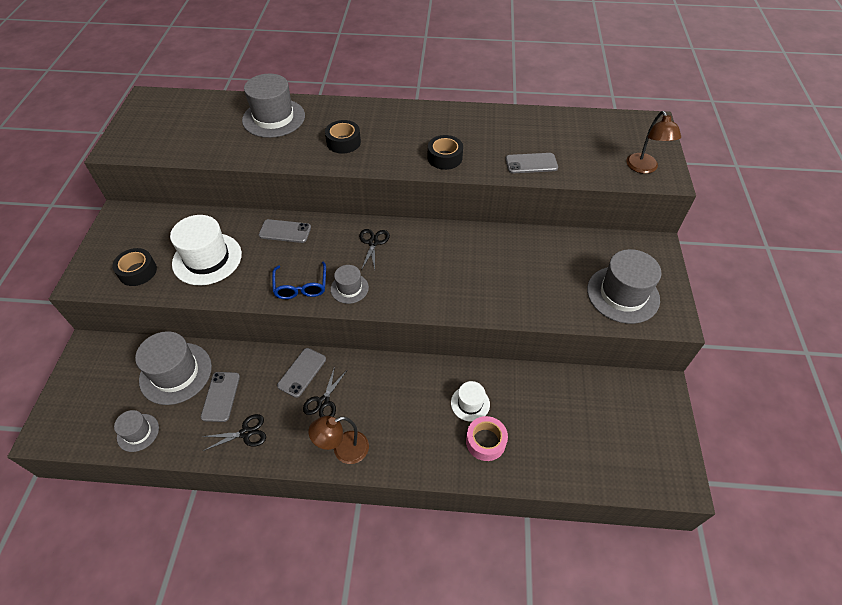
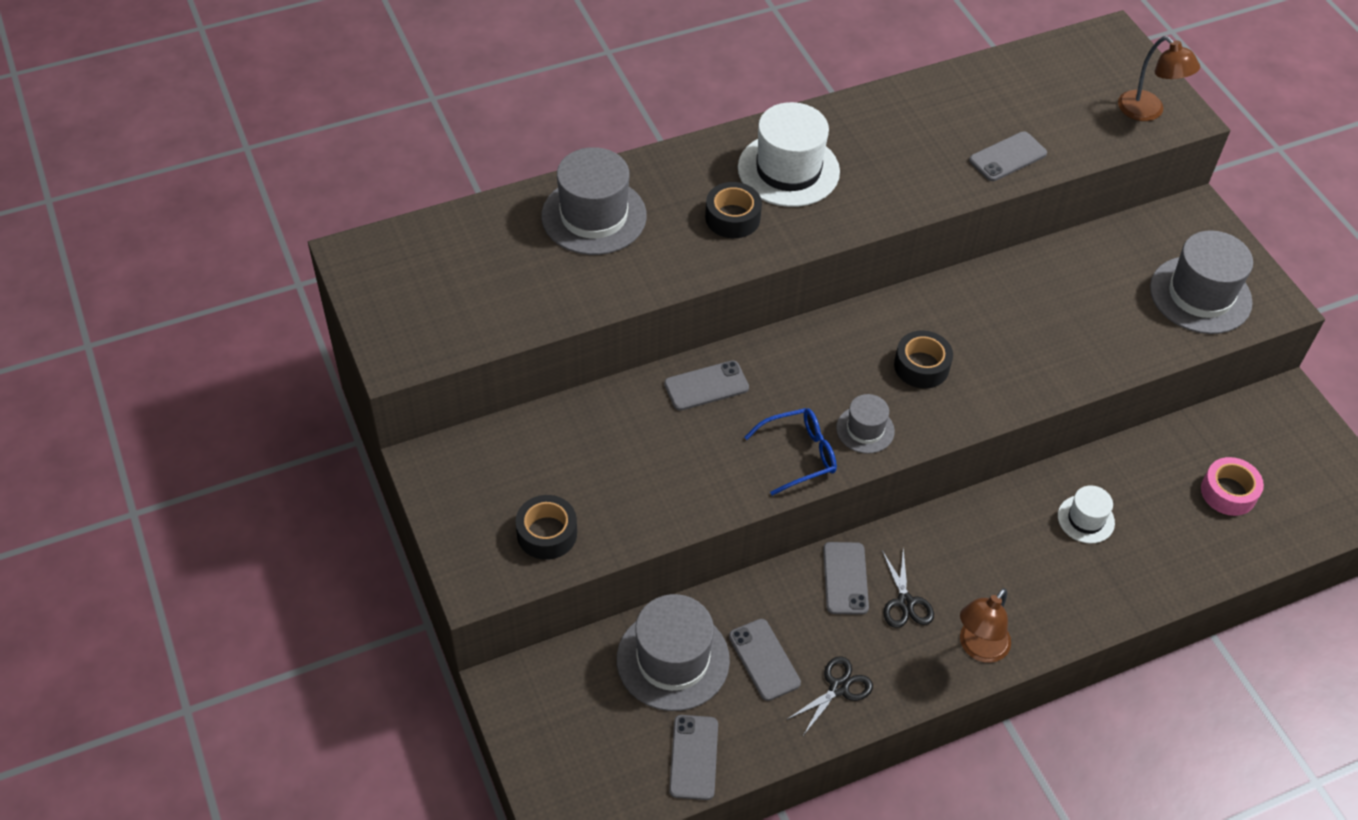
camera: 30 degrees left, 0 degrees up
(138, 432) = (694, 757): grey hat -> grey phone
(207, 259) = (631, 472): white hat -> white hat (788, 170)
(301, 286) = (799, 455): blue glasses -> blue glasses turned 75 degrees counterclockwise
(373, 243) = (843, 352): black scissors -> none
(444, 158) = (890, 190): black tape -> black tape (921, 366)
(485, 441) = (1136, 556): pink tape -> pink tape (1228, 492)

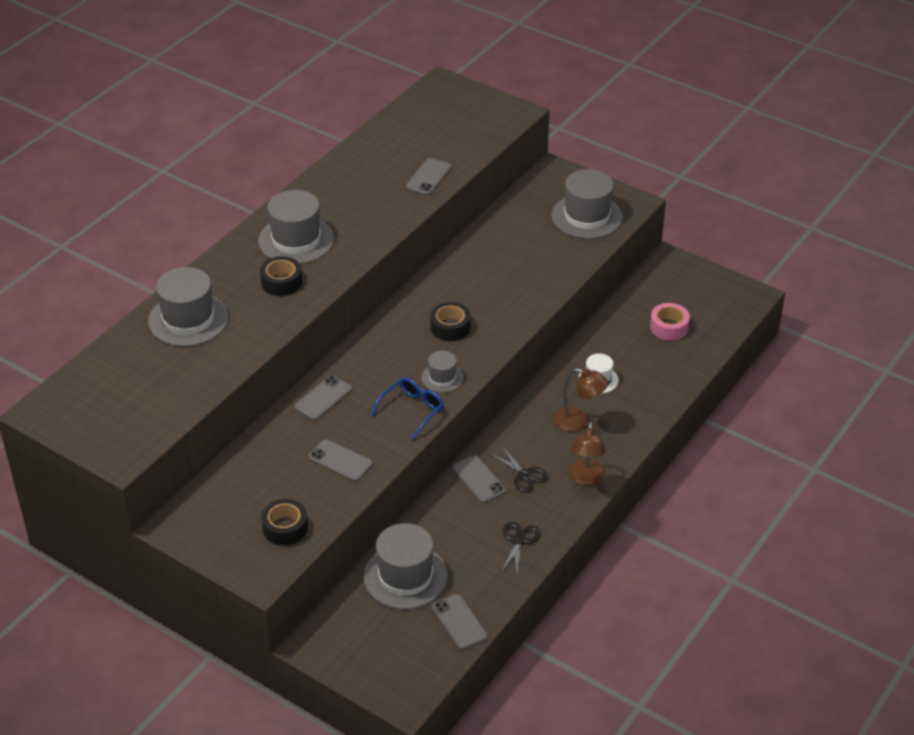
camera: 30 degrees left, 10 degrees down
(764, 659) = (462, 548): grey phone -> grey phone (340, 461)
(788, 170) = (296, 240): white hat -> grey hat
(1148, 112) = (494, 118): brown lamp -> brown lamp (578, 421)

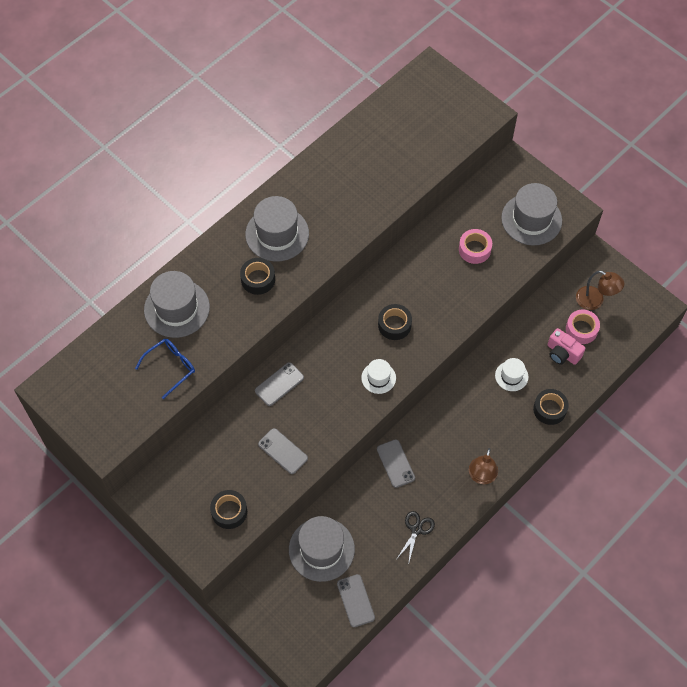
camera: 10 degrees right, 20 degrees up
(412, 410) = (348, 408): blue glasses -> blue glasses (170, 367)
(428, 177) = (399, 178): grey phone -> none
(442, 378) = (378, 378): grey hat -> white hat
(524, 475) = (433, 465): black scissors -> none
(528, 250) = (474, 249): none -> pink tape
(578, 421) = (487, 417): brown lamp -> brown lamp (595, 301)
(651, 404) = (549, 409): none -> black tape
(652, 351) = (562, 353): none -> pink camera

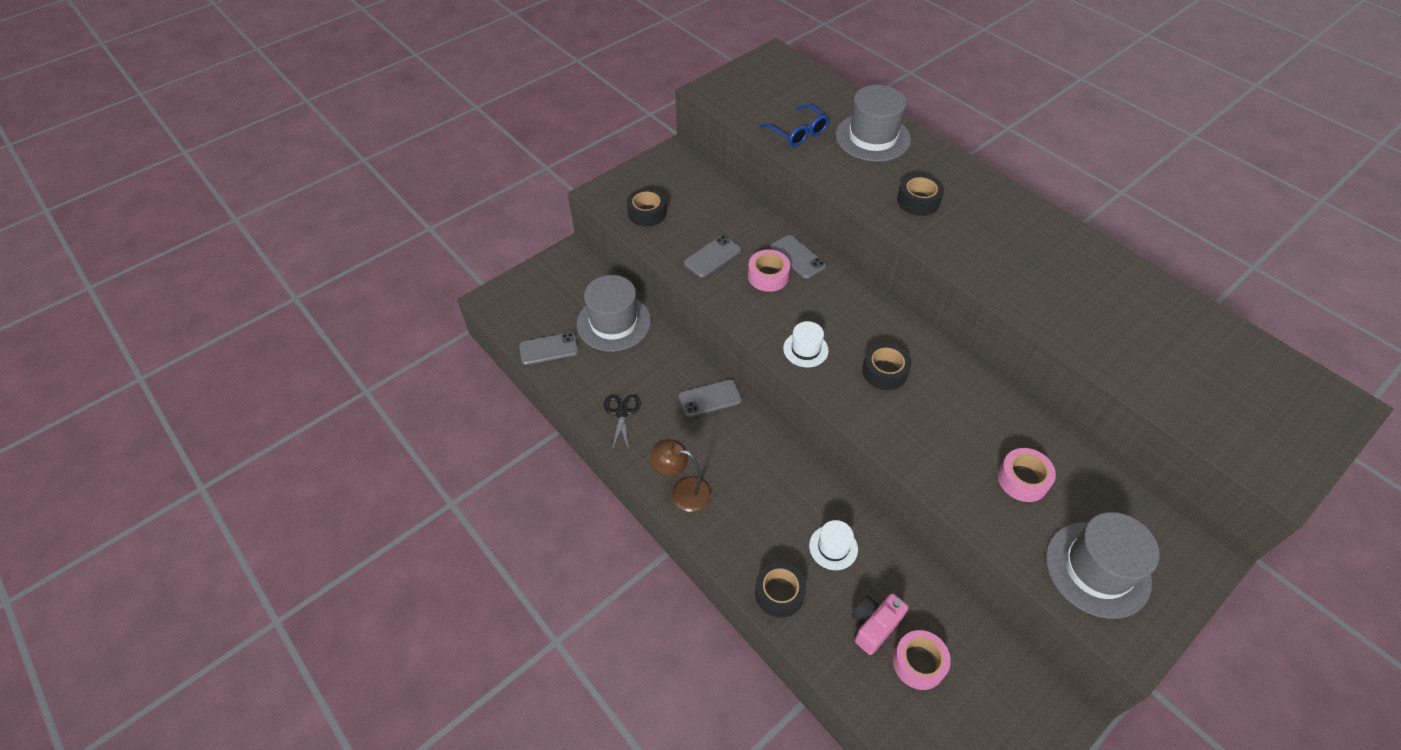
camera: 95 degrees right, 10 degrees down
(277, 234) = (987, 219): grey hat -> none
(303, 406) = (768, 276): none -> pink tape
(416, 529) = (622, 413): black scissors -> black scissors turned 120 degrees counterclockwise
(595, 301) = (975, 695): brown lamp -> none

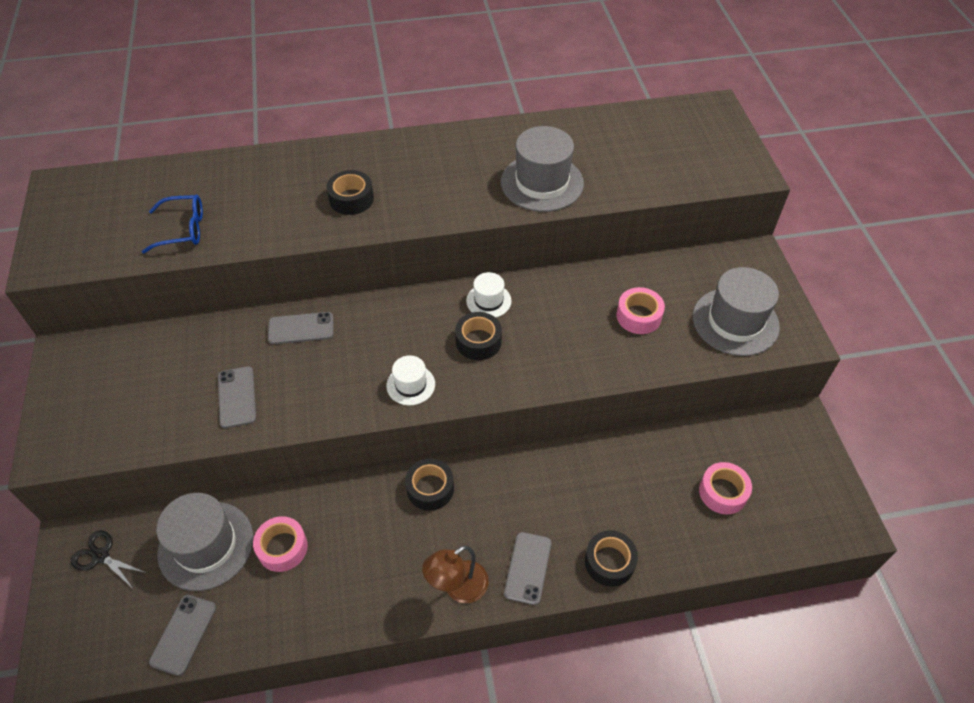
camera: 60 degrees left, 0 degrees up
(622, 413) = (327, 598): black scissors -> black scissors (100, 556)
(647, 213) = (121, 424): black tape -> black tape (430, 488)
(710, 398) = (372, 504): grey phone -> grey phone (527, 568)
(768, 276) = (303, 365): pink tape -> pink tape (282, 548)
(833, 547) = (591, 492): white hat -> white hat (488, 301)
(872, 137) = (246, 182): grey hat -> grey hat (542, 183)
(874, 626) = (677, 505): pink camera -> none

